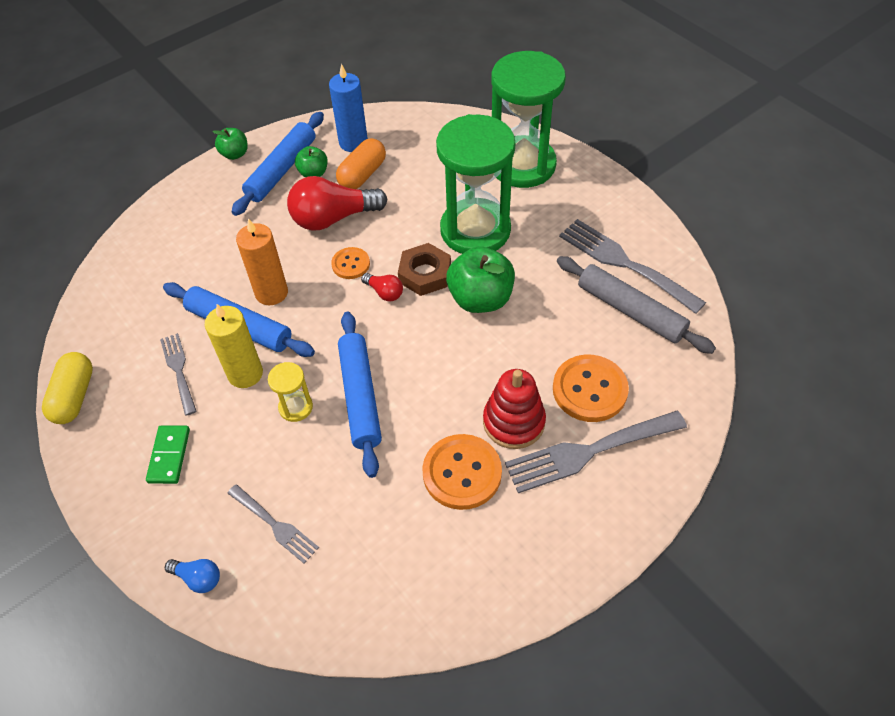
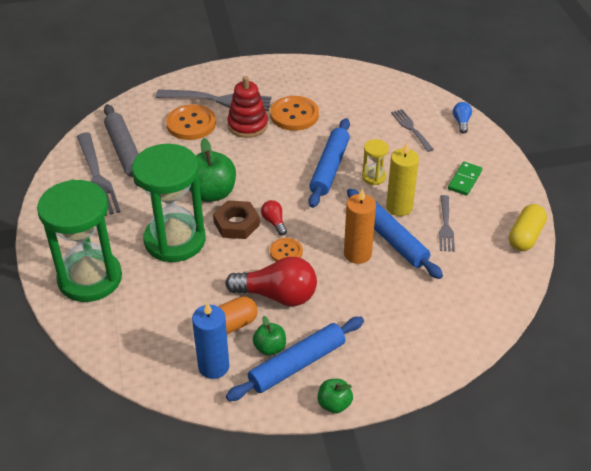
camera: 155 degrees left, 10 degrees down
(198, 578) = (461, 122): blue light bulb -> blue light bulb turned 45 degrees clockwise

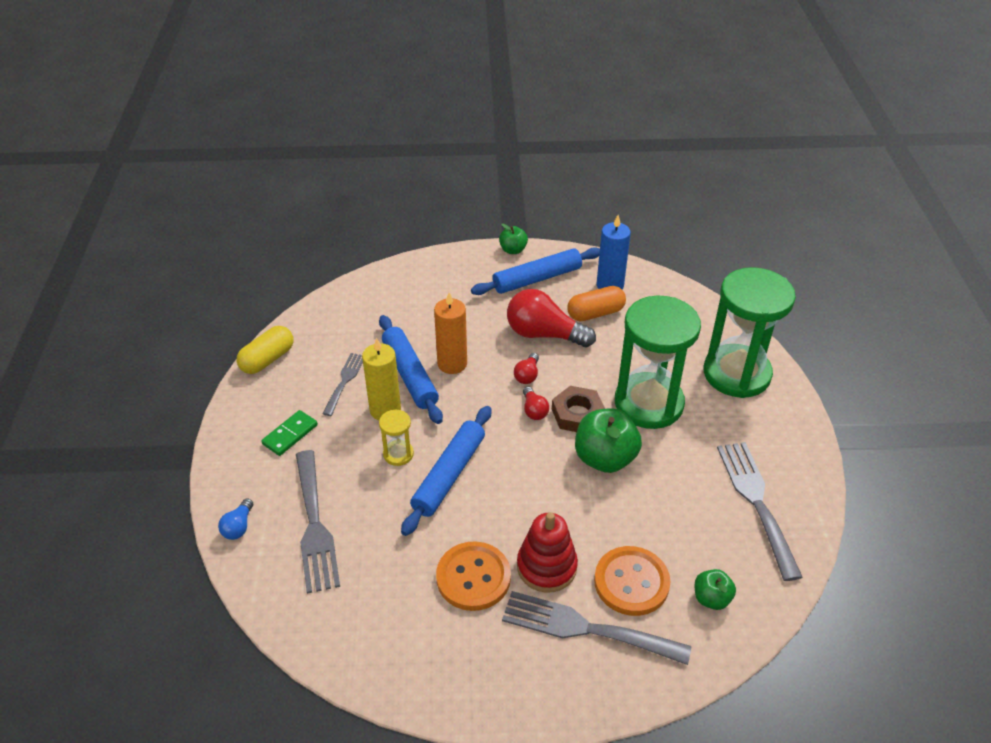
camera: 170 degrees left, 0 degrees up
(124, 151) = (726, 543): grey rolling pin -> none
(270, 348) = (558, 293): green apple -> green apple (711, 598)
(286, 252) = (527, 375): orange button -> red light bulb
(411, 128) = (315, 525): grey fork -> grey fork, size x1.71

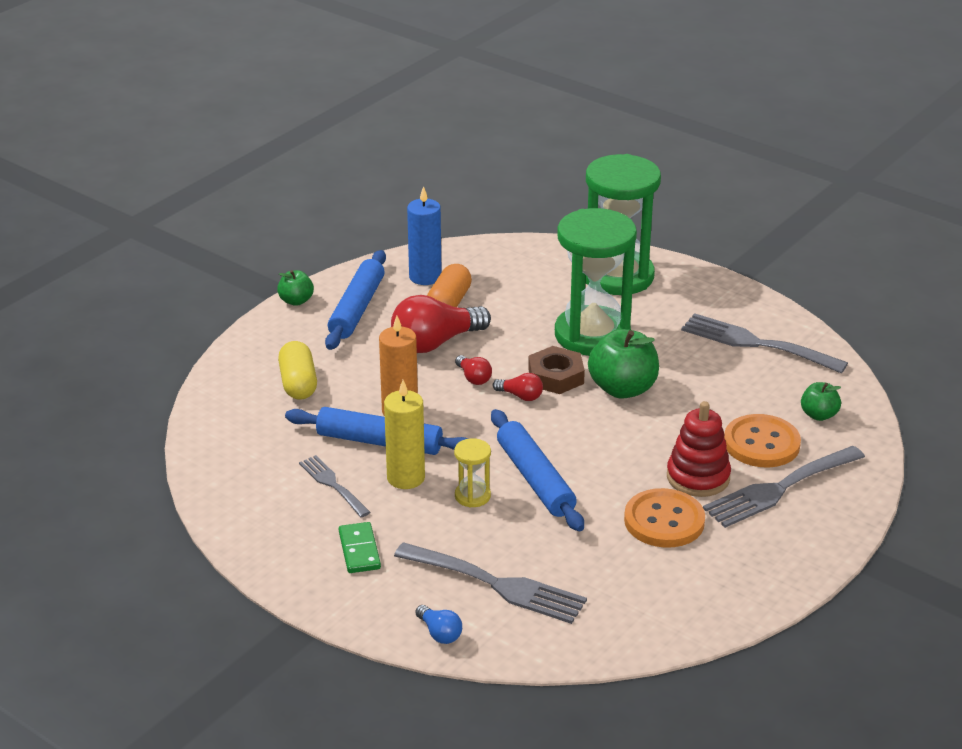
camera: 50 degrees left, 10 degrees down
(267, 359) = (230, 520): yellow capsule -> yellow capsule (298, 383)

